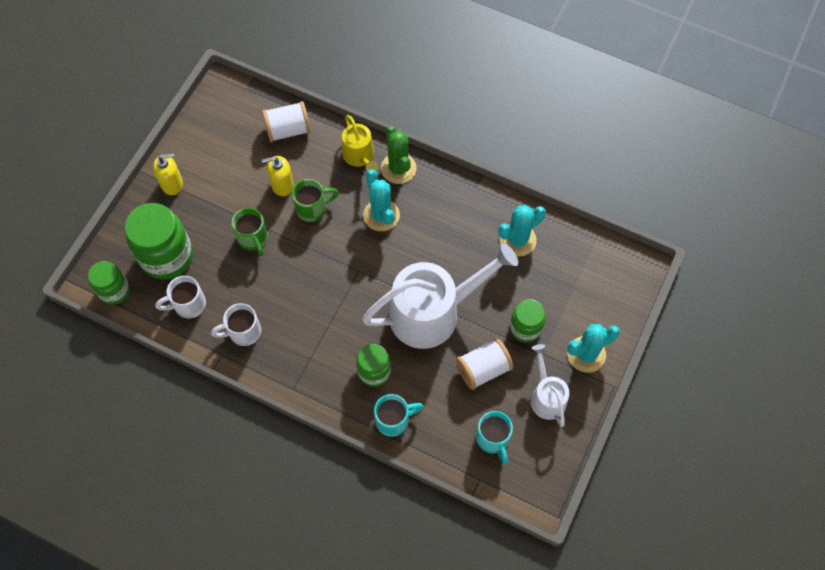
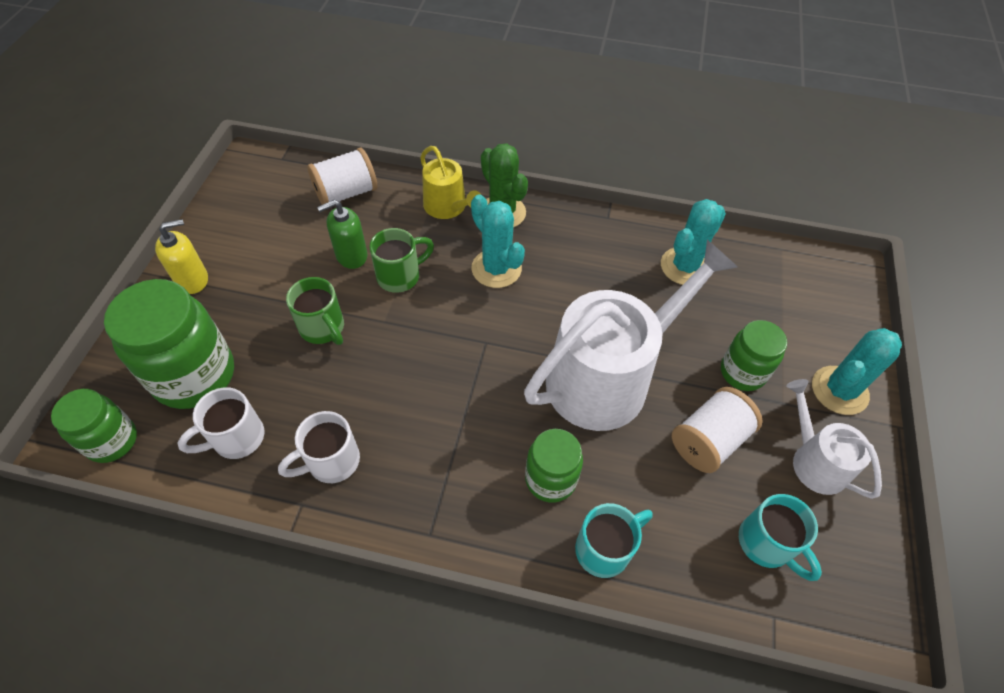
camera: 15 degrees left, 10 degrees down
(282, 185) = (351, 255): yellow soap dispenser -> green soap dispenser

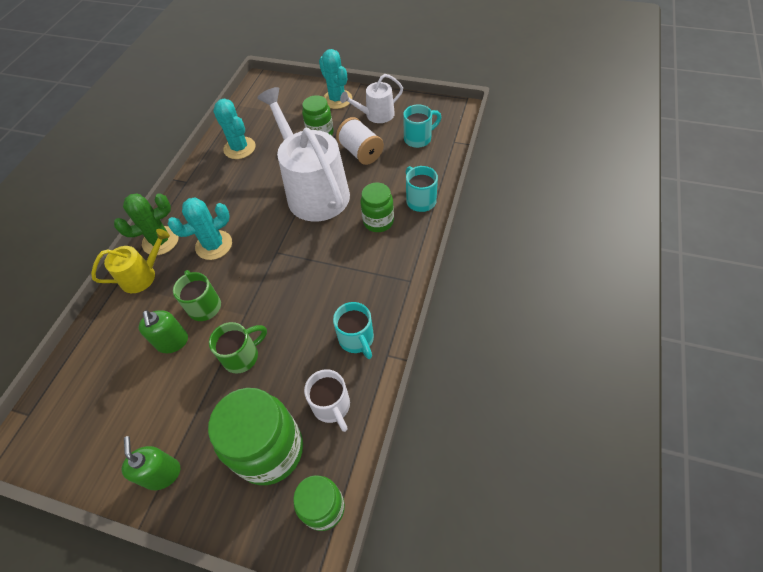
camera: 80 degrees left, 0 degrees up
(192, 280) = (162, 474): yellow soap dispenser -> green soap dispenser
(331, 462) = (357, 339): white mug -> turquoise mug
(346, 193) = (98, 352): white spool -> none

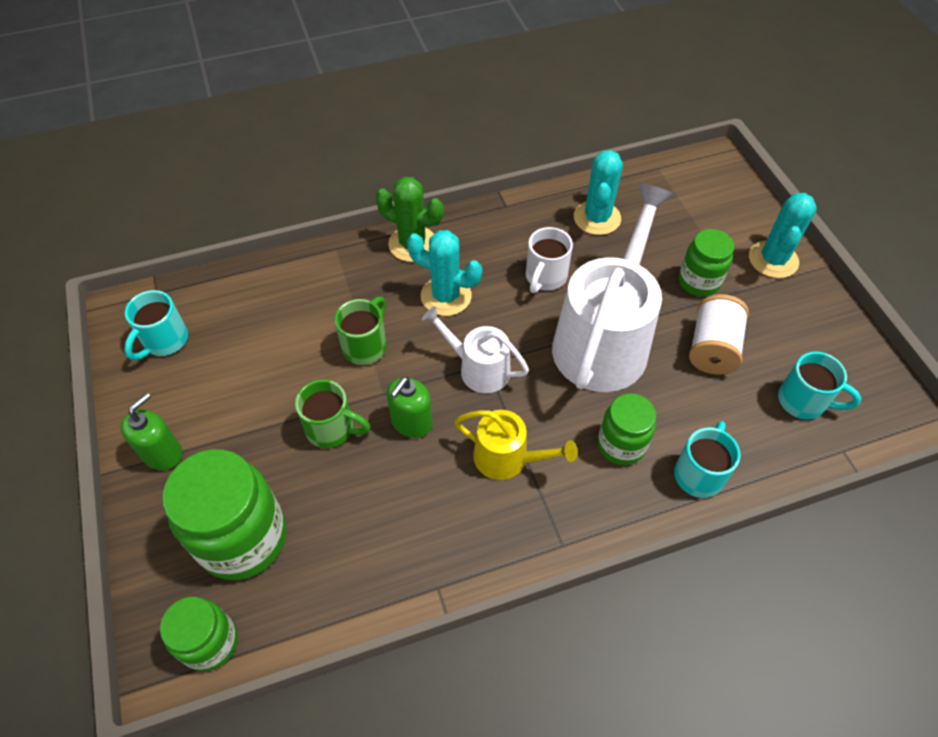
camera: 50 degrees right, 0 degrees up
(142, 276) = (359, 262): yellow watering can -> yellow watering can (507, 458)
(173, 342) = (304, 350): green soap dispenser -> green soap dispenser (411, 422)
(332, 406) = (331, 569): white mug -> white mug (545, 277)
(357, 339) = (434, 537): turquoise mug -> turquoise mug (164, 341)
(376, 115) = (793, 322): white watering can -> white watering can (479, 369)

